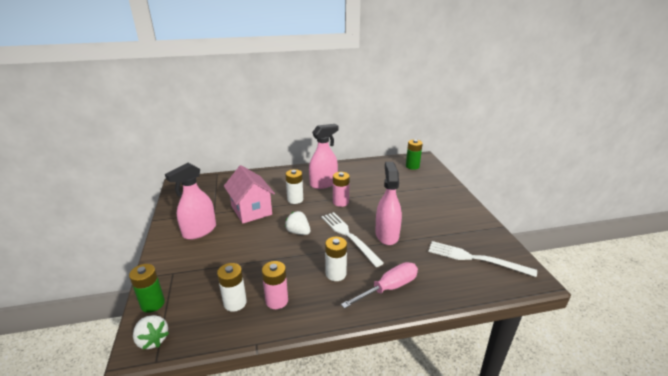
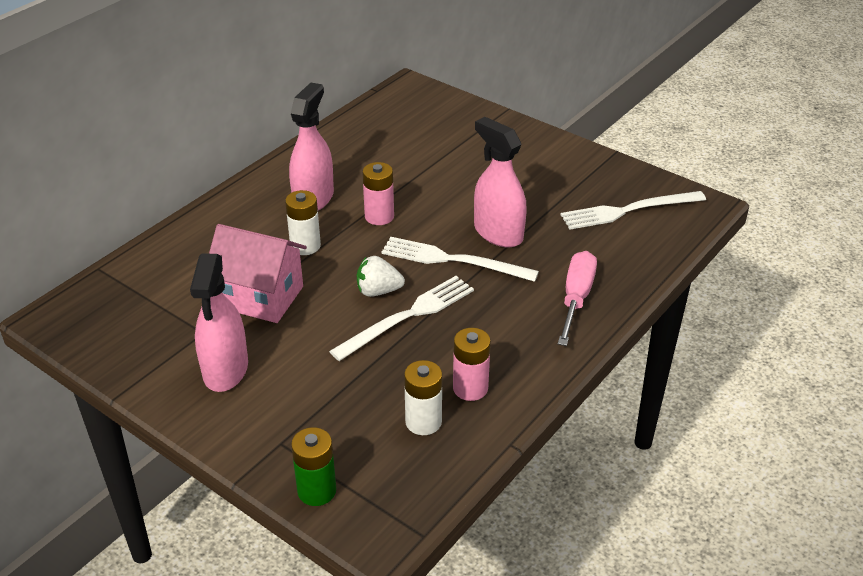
camera: 40 degrees left, 10 degrees up
(152, 340) = (384, 521): white strawberry -> none
(295, 250) = (408, 316): none -> white fork
(336, 274) = (498, 317): white battery -> none
(412, 166) = (410, 107): green battery -> none

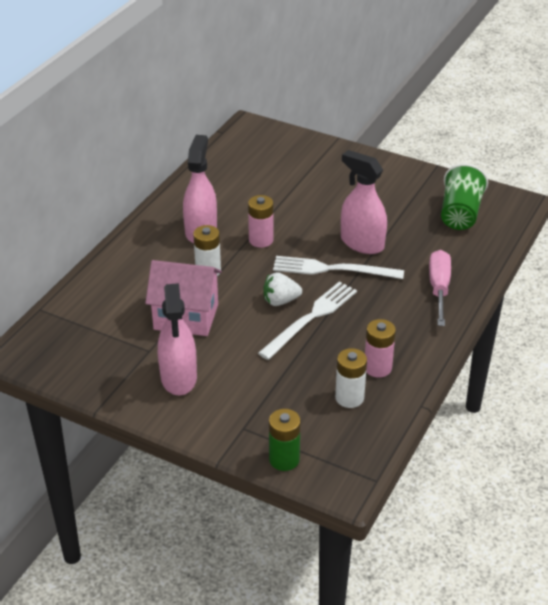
camera: 10 degrees left, 0 degrees up
(628, 210) = (460, 213): white fork -> green cup

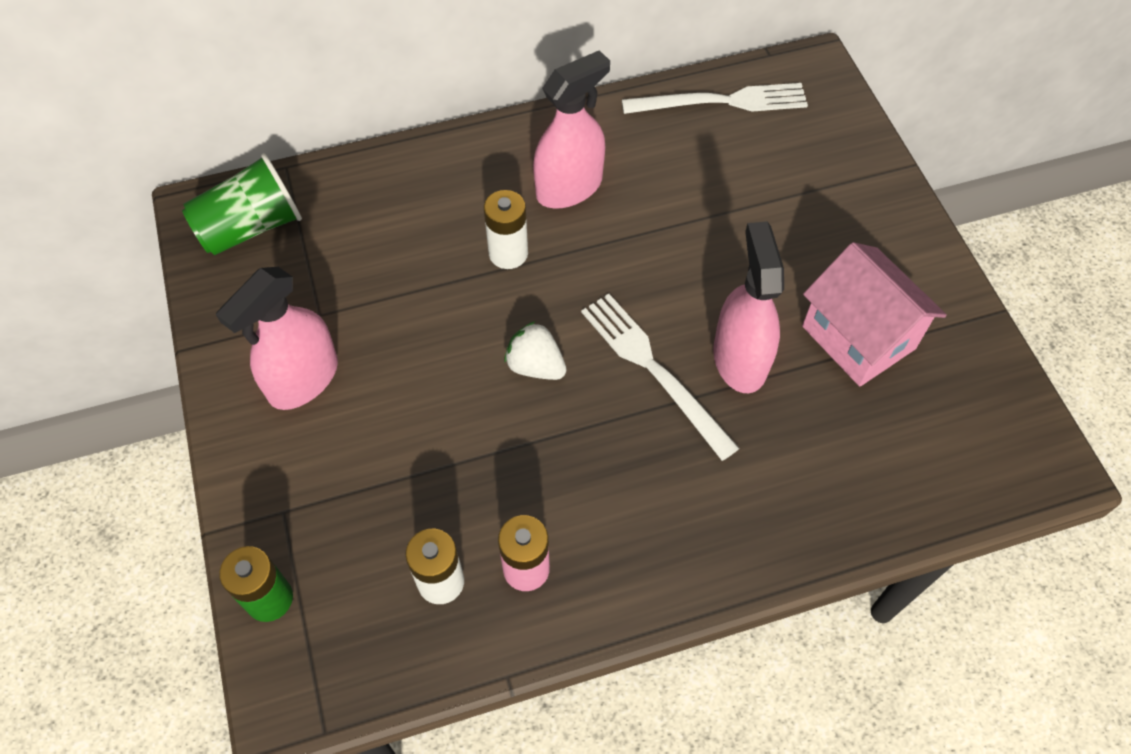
camera: 45 degrees right, 20 degrees up
(186, 317) = (409, 300): pink house -> pink house (858, 337)
(261, 240) = (621, 255): pink battery -> none
(311, 318) = (539, 422): white fork -> white fork (721, 102)
(439, 288) = (755, 515): pink screwdriver -> none
(460, 213) = (936, 418): green cup -> green cup (251, 227)

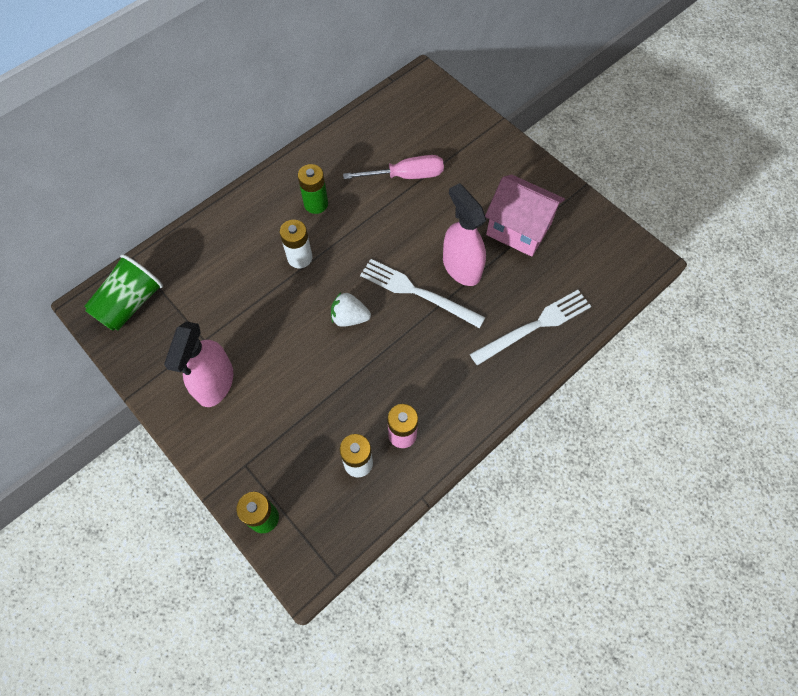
camera: 25 degrees left, 5 degrees up
(569, 187) = (316, 204): pink spray bottle -> green battery
(721, 102) = (379, 119): white fork -> white fork (534, 326)
(722, 196) = (407, 176): none -> pink screwdriver

